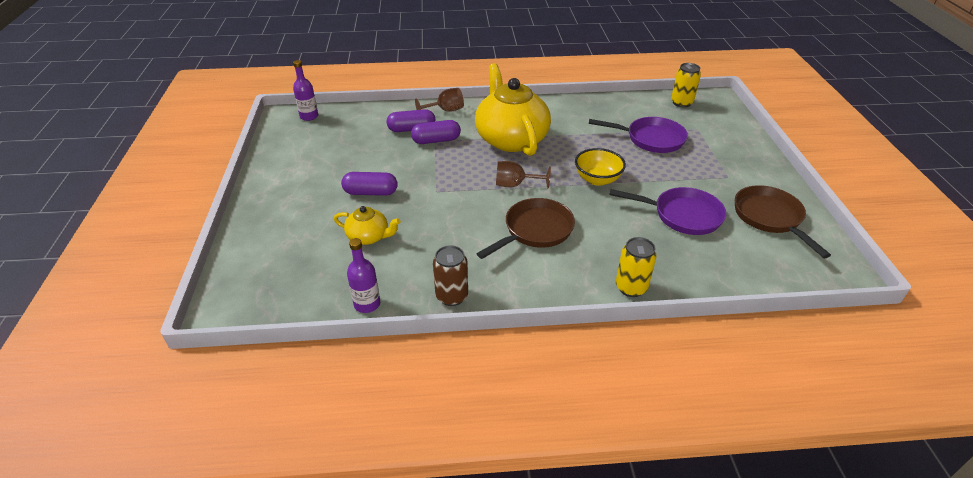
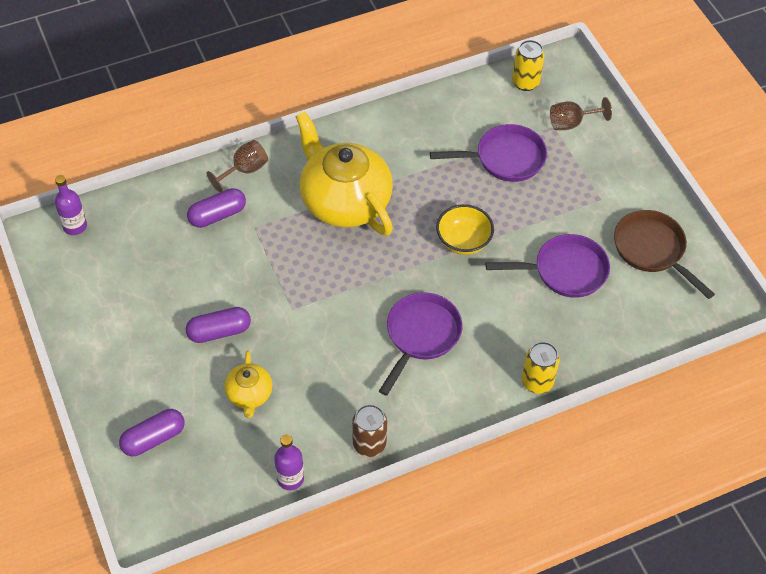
camera: 20 degrees left, 15 degrees up
(369, 237) = (249, 394): yellow teapot -> yellow teapot turned 90 degrees clockwise
(436, 140) = (256, 227): purple capsule -> purple capsule (153, 438)
(515, 185) = (376, 274): brown goblet -> brown goblet (571, 123)
(535, 230) = (421, 335): brown pan -> purple pan

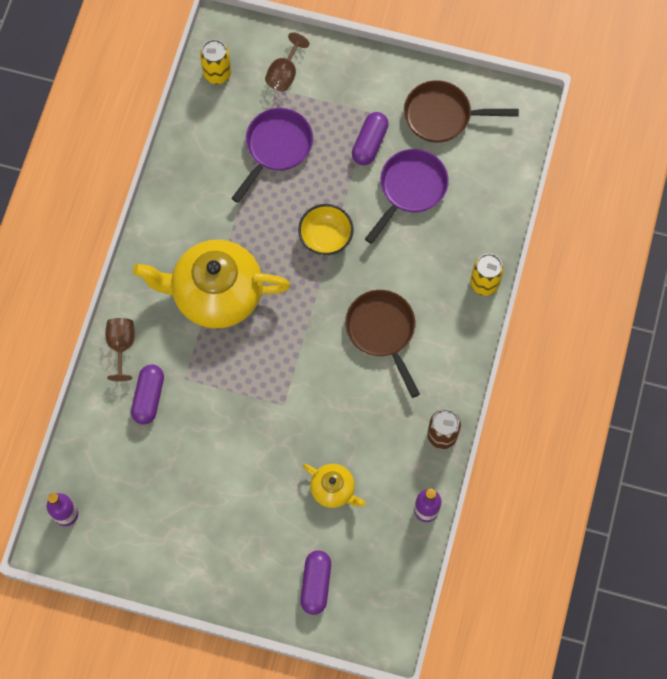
camera: 50 degrees left, 15 degrees up
(219, 331) = (260, 472): purple capsule -> purple capsule (369, 143)
(421, 335) = (382, 331): purple pan -> brown pan

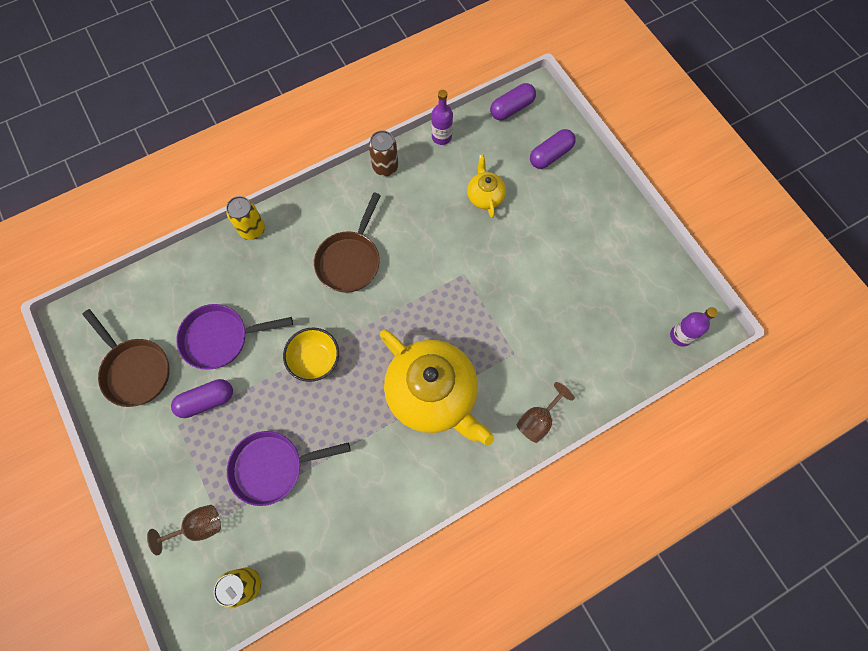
camera: 135 degrees left, 0 degrees up
(149, 397) = (552, 363): purple capsule -> purple capsule (511, 108)

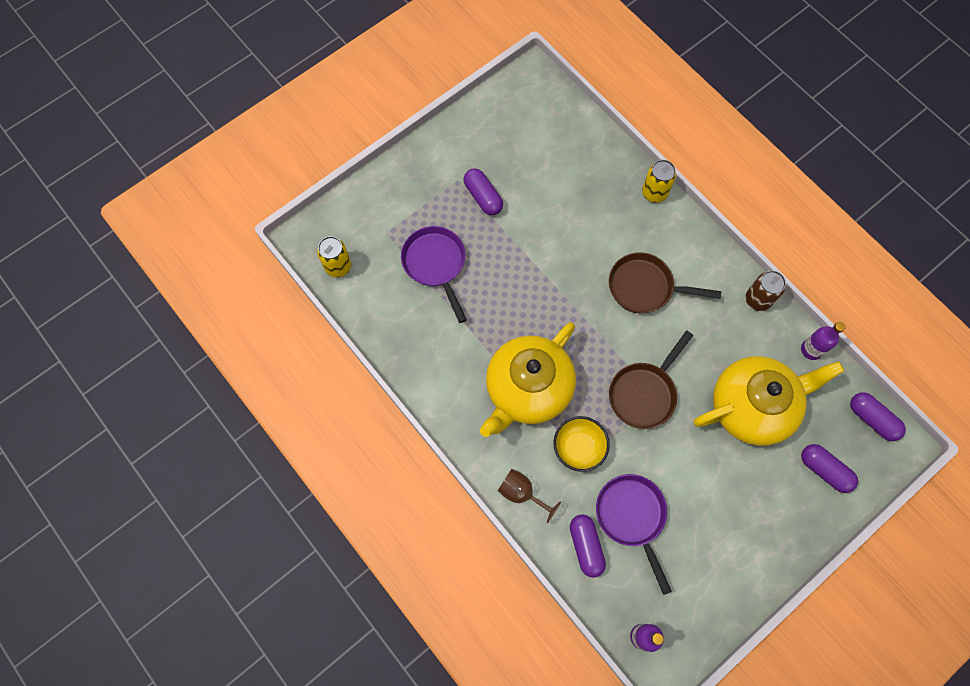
camera: 80 degrees right, 0 degrees up
(135, 370) = (498, 134): brown pan -> brown pan (644, 393)
(198, 526) = (377, 218): brown goblet -> none
(220, 338) = (541, 193): purple pan -> purple pan (632, 517)
(315, 360) = (538, 277): yellow bowl -> yellow bowl (579, 448)
(485, 196) = (753, 406): yellow teapot -> yellow teapot, size x2.12
(596, 368) = (586, 546): none -> purple capsule

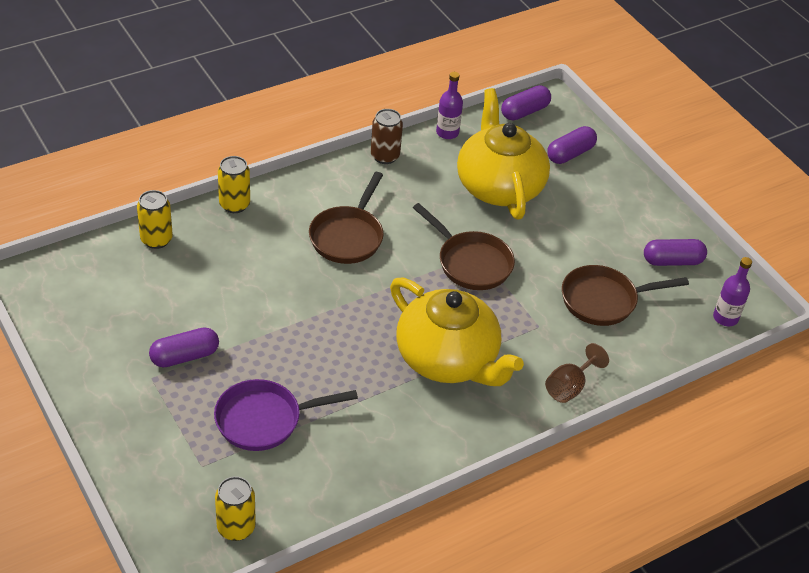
camera: 85 degrees left, 25 degrees down
(579, 448) = (524, 328): yellow bowl -> none
(586, 546) = (632, 343): purple capsule -> purple capsule (672, 261)
(596, 147) = (156, 239): none -> yellow can
(632, 517) = (603, 300): purple pan -> brown pan

